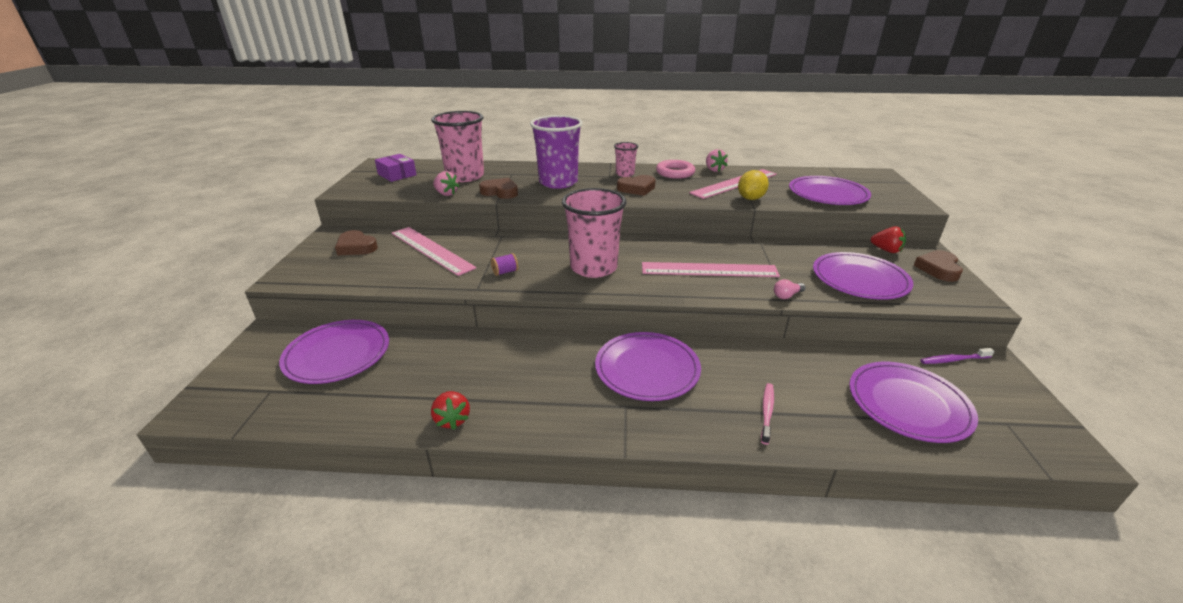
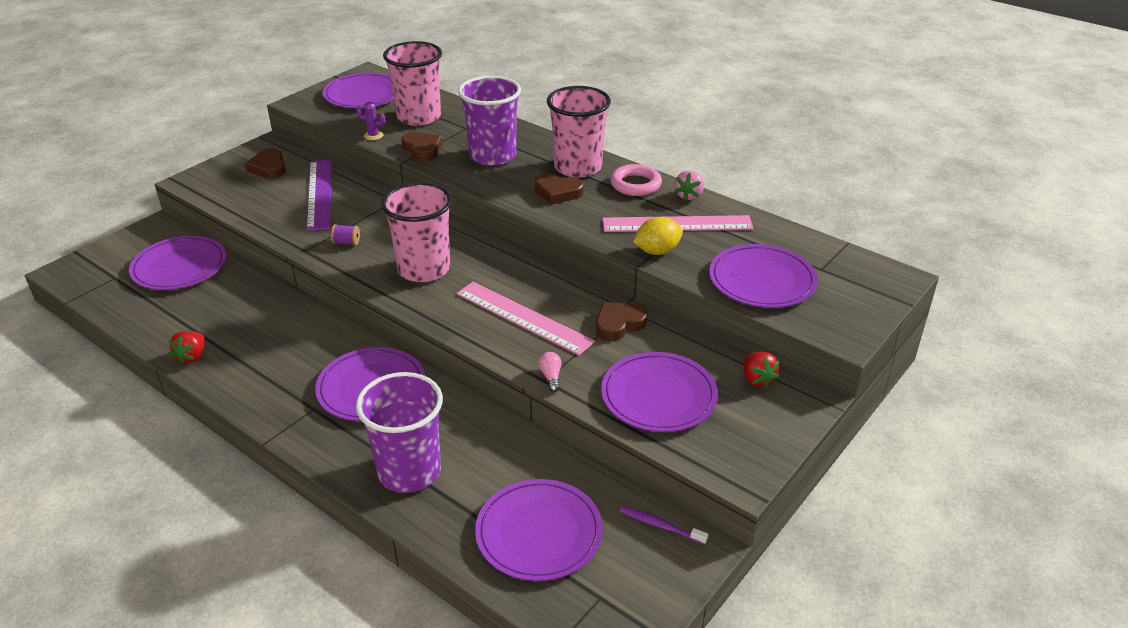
camera: 35 degrees right, 5 degrees up
(397, 174) = (363, 94): purple box -> purple plate
(431, 250) = (319, 194): pink ruler -> purple ruler
(446, 194) = (373, 135): pink strawberry -> purple cactus
(625, 174) = (578, 167): pink cup -> pink cup, size x2.00
(767, 412) = (409, 471): pink toothbrush -> purple cup
(787, 295) = (551, 377): pink light bulb -> pink light bulb turned 75 degrees clockwise
(938, 269) = (774, 427): brown heart -> brown heart (618, 324)

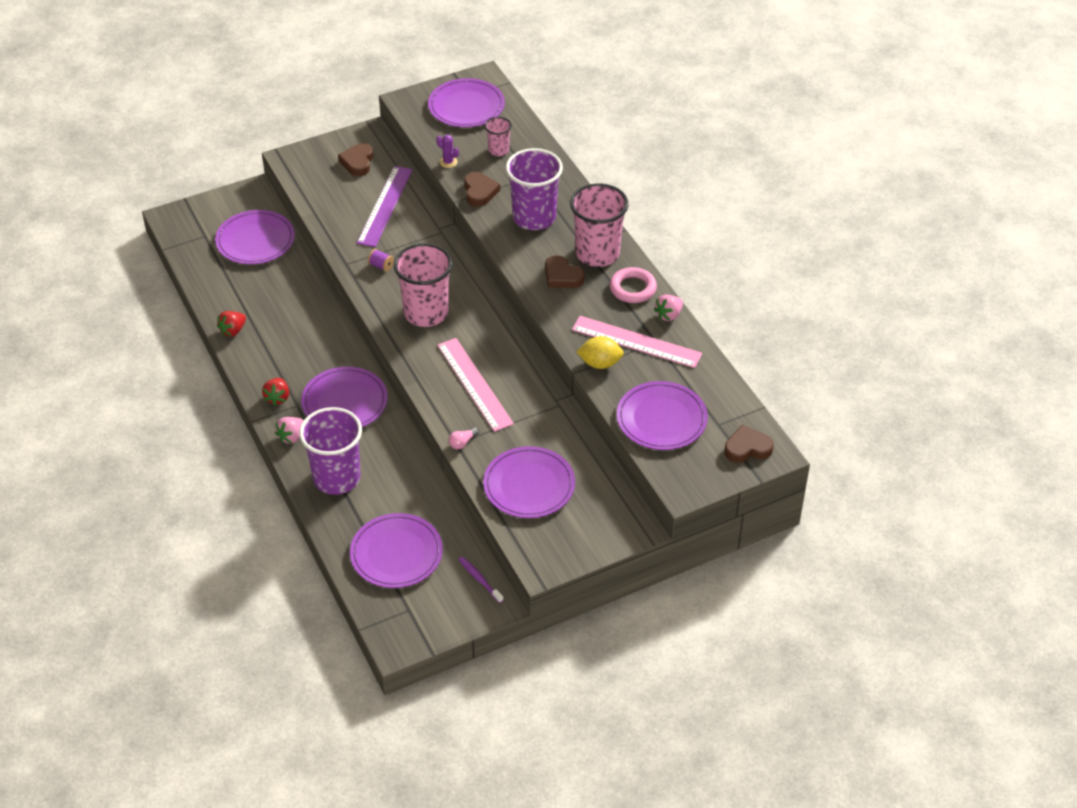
camera: 25 degrees right, 10 degrees up
(325, 444) = (291, 437): none -> pink strawberry
(419, 117) = (498, 150): pink cup -> pink cup, size x0.50
(551, 377) = (462, 442): pink light bulb -> pink light bulb turned 150 degrees counterclockwise
(618, 324) = (542, 415): brown heart -> brown heart (747, 448)
(757, 379) = (611, 498): red strawberry -> red strawberry (277, 398)

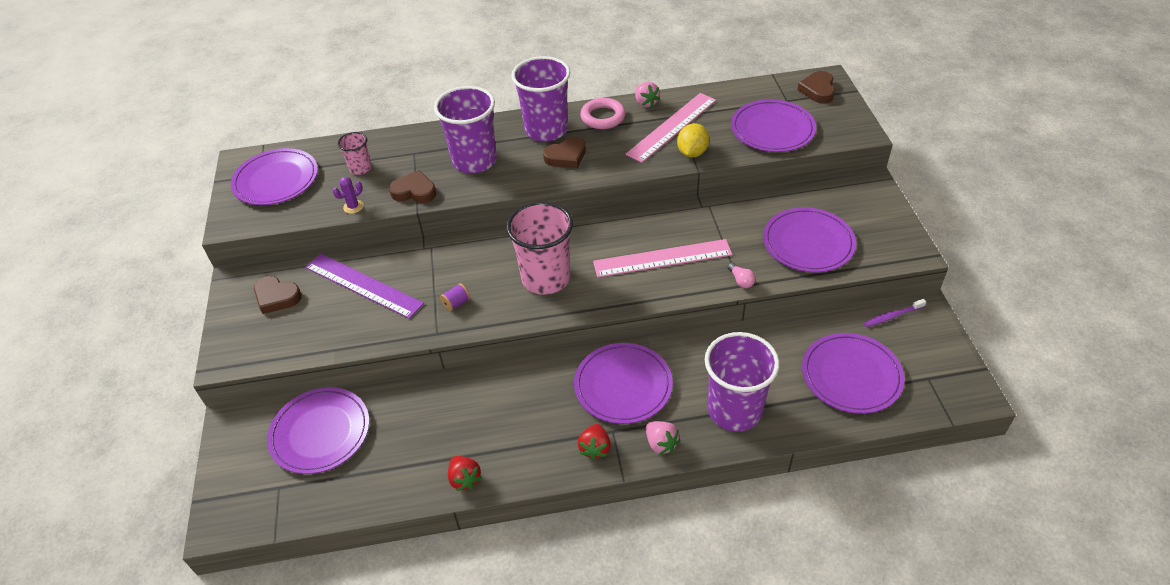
camera: 70 degrees left, 0 degrees up
(277, 398) = (595, 448): red strawberry -> red strawberry turned 75 degrees clockwise
(597, 253) = (546, 130): pink cup -> purple cup

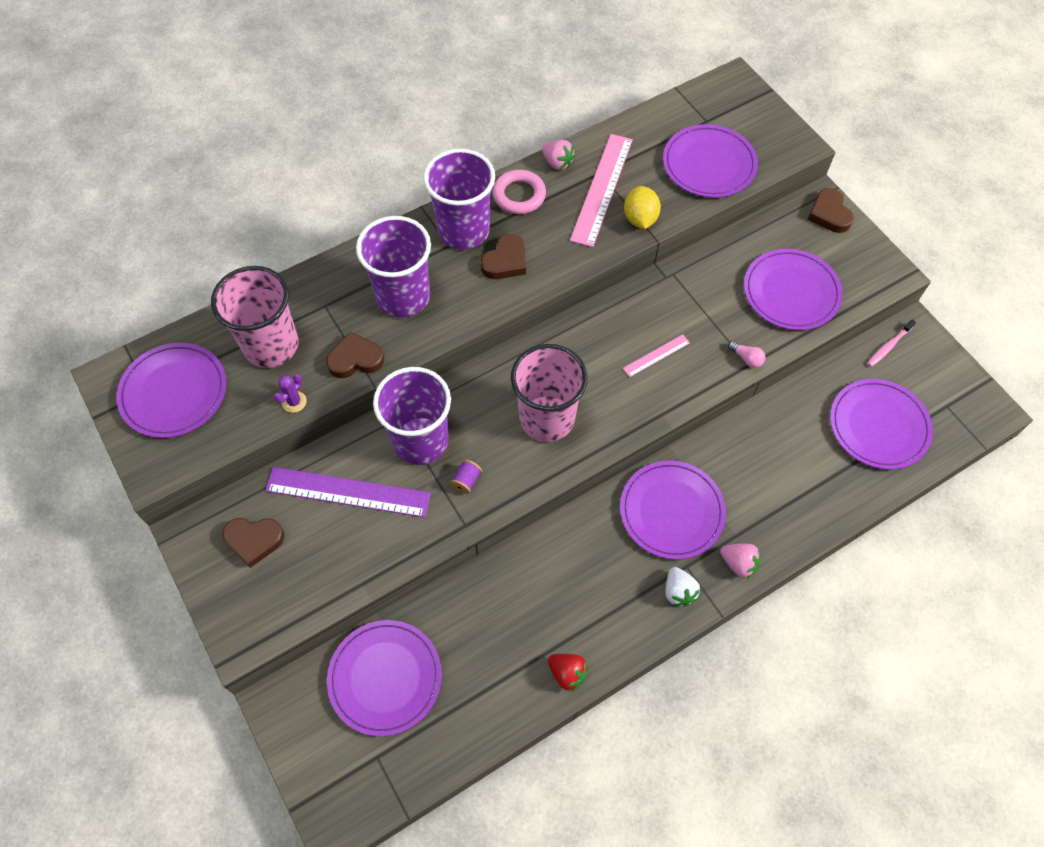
camera: 25 degrees left, 15 degrees up
(360, 168) = (271, 345): pink cup -> pink cup, size x2.00
(595, 448) = (678, 591): red strawberry -> white strawberry
(662, 258) = (656, 355): pink ruler -> pink ruler, size x0.49
(734, 410) = (790, 502): purple cup -> purple cup (420, 441)
(818, 90) = (732, 99): brown heart -> brown heart (829, 214)
(892, 316) = (889, 346): purple toothbrush -> pink toothbrush

